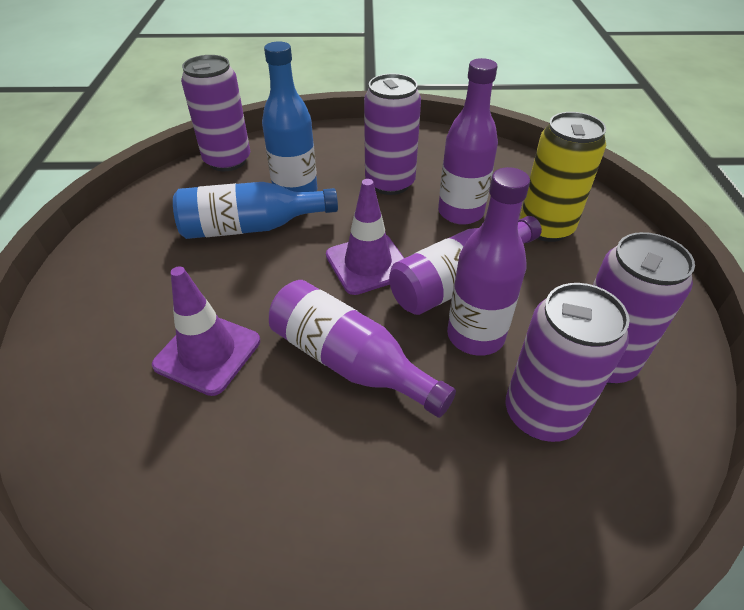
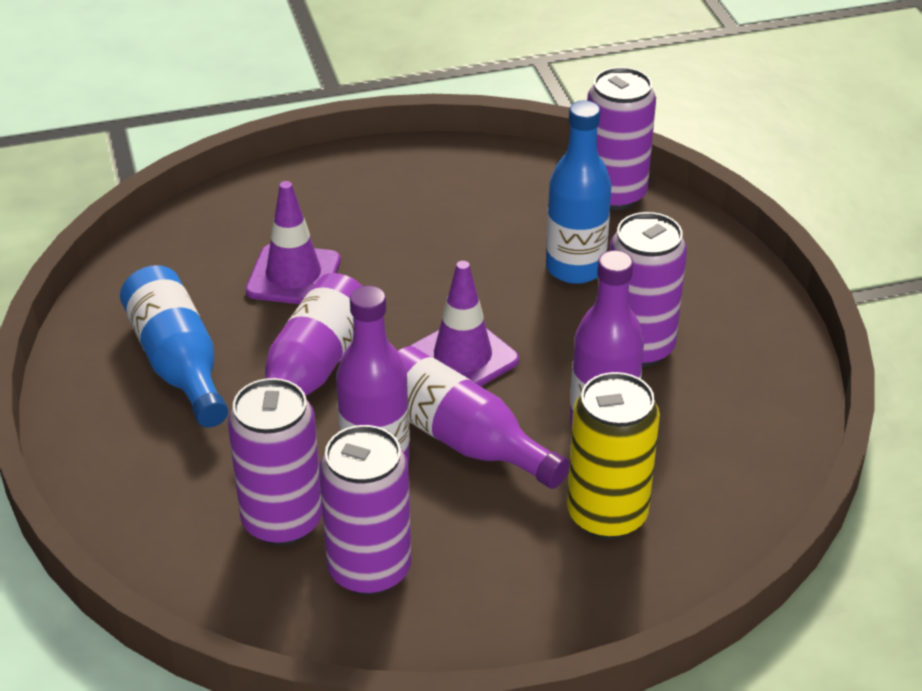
camera: 75 degrees right, 5 degrees down
(251, 227) = (489, 251): blue bottle -> blue bottle (178, 363)

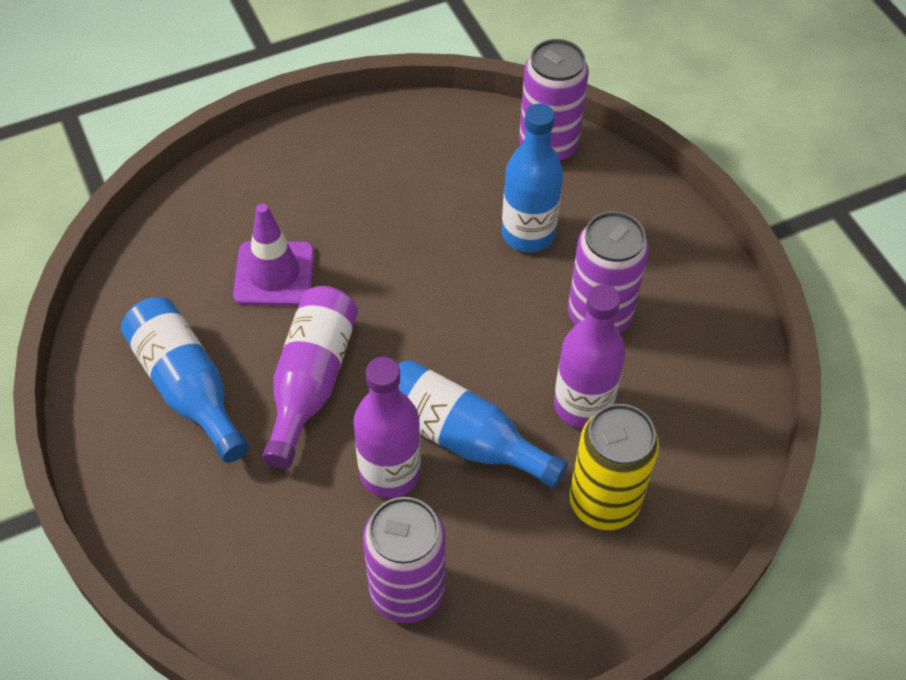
camera: 10 degrees left, 15 degrees up
(282, 521) = (318, 550): purple can -> none
(462, 357) = (446, 347): purple traffic cone -> none
(462, 438) = (462, 436): purple bottle -> blue bottle

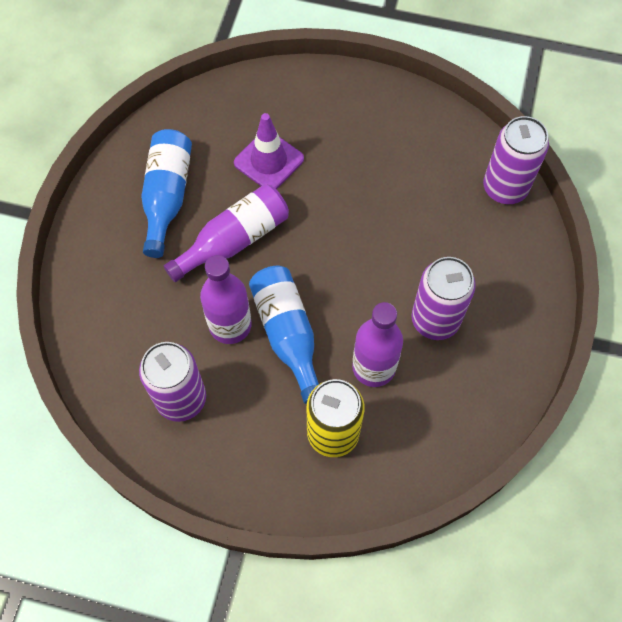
camera: 40 degrees right, 10 degrees up
(528, 234) = (439, 237): blue bottle -> none

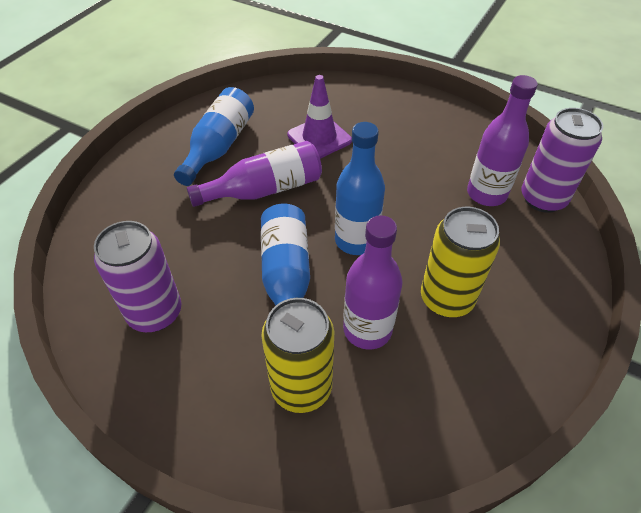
camera: 15 degrees right, 15 degrees down
(230, 325) = (232, 257): purple bottle -> purple bottle (486, 194)
(340, 278) = (356, 240): none -> blue bottle
(435, 320) = (446, 299): purple can -> yellow can

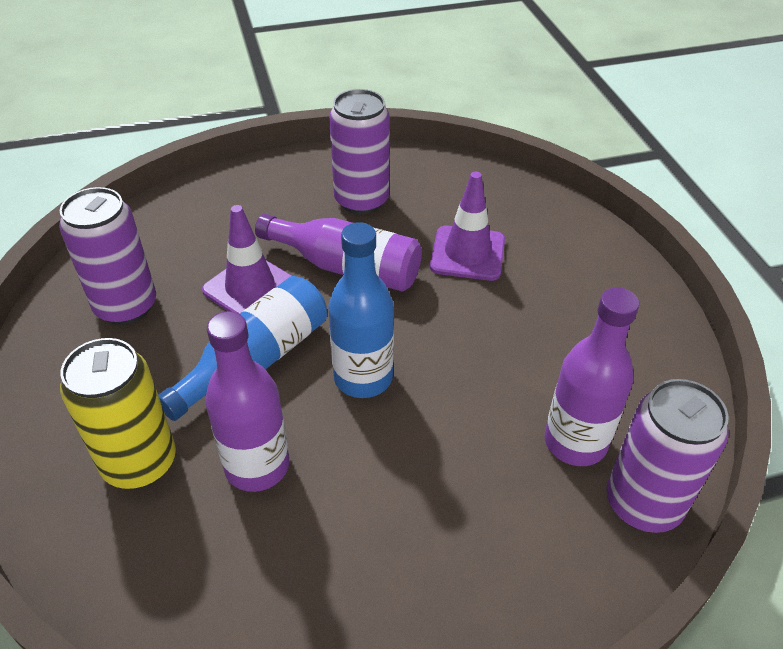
camera: 45 degrees right, 5 degrees down
(219, 146) = (361, 200): blue bottle -> purple can
(223, 241) = (250, 288): none -> purple traffic cone
(446, 299) = (370, 507): yellow can -> none

